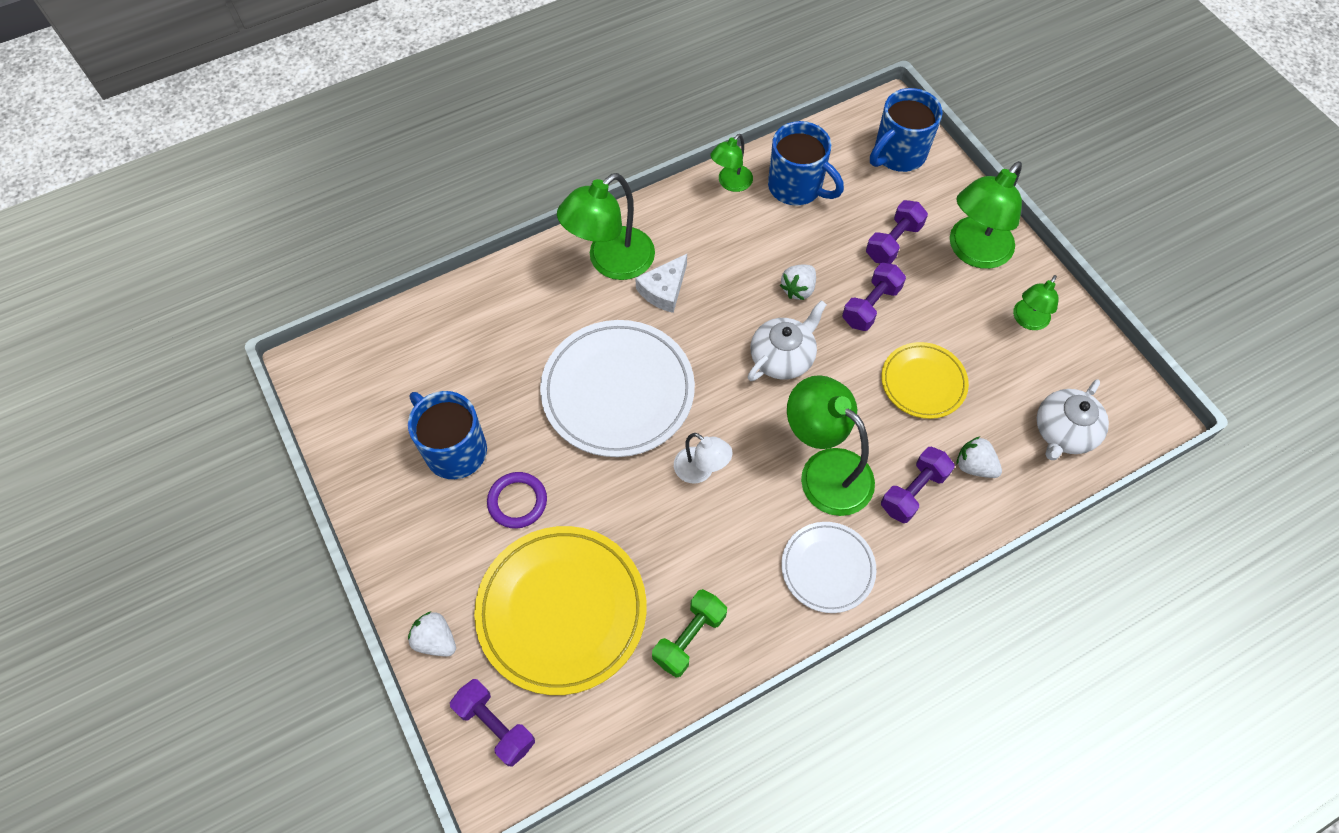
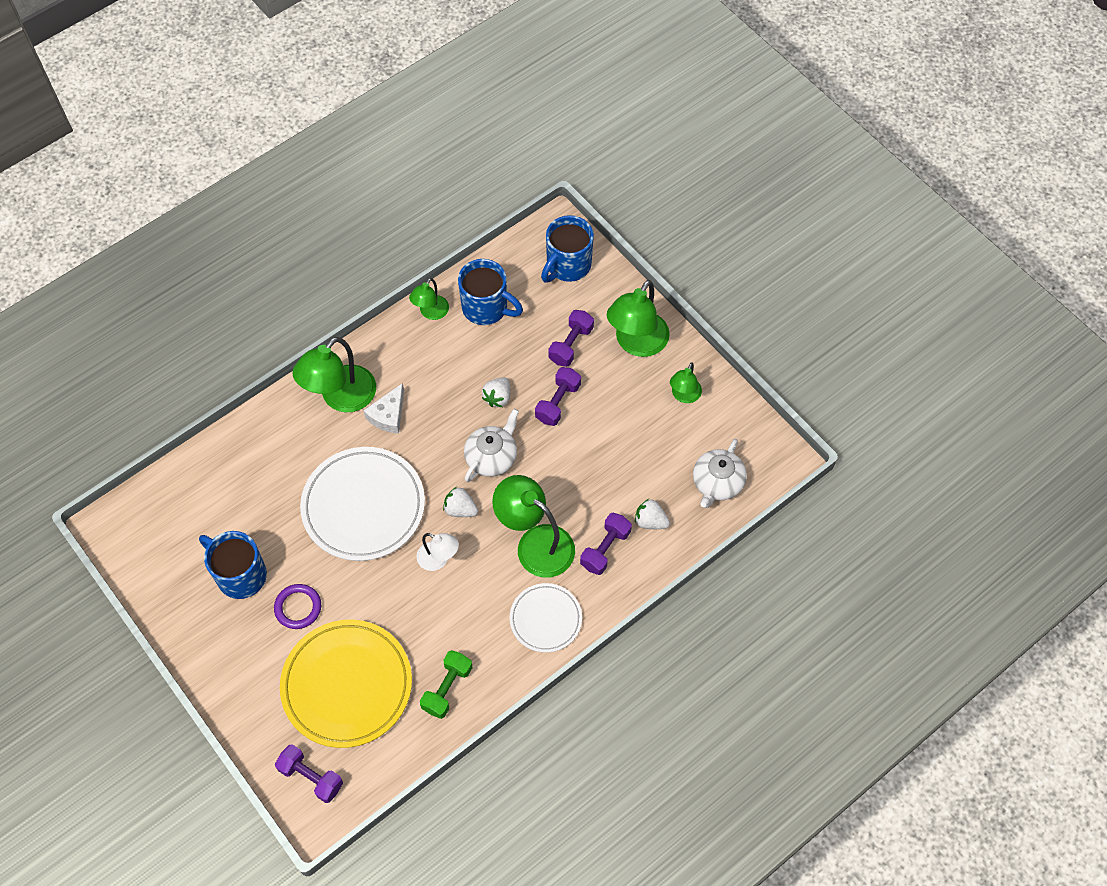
camera: 10 degrees left, 0 degrees up
(436, 640) = (254, 723): white strawberry -> white strawberry (460, 509)
(923, 382) = (605, 460): yellow plate -> none

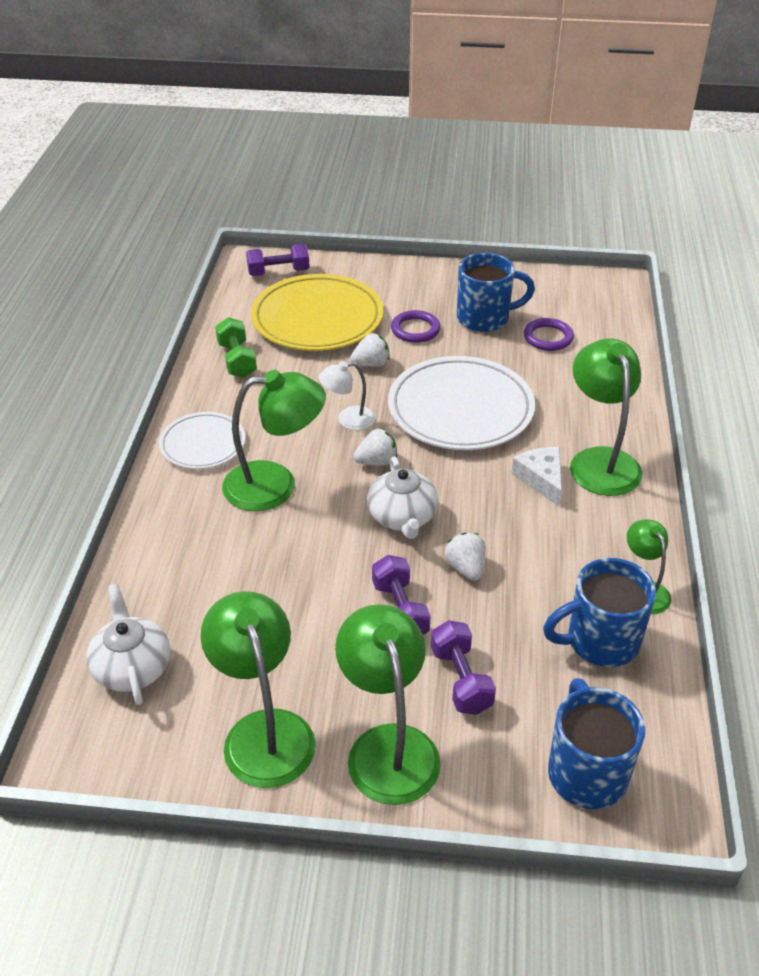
camera: 135 degrees right, 20 degrees down
(228, 517) = (548, 337): none -> purple ring
(605, 549) = (201, 525): purple dumbbell -> none
(650, 521) = (176, 578): white strawberry -> white strawberry (371, 364)
(684, 396) = (264, 731): green lamp -> green lamp, size x1.81

